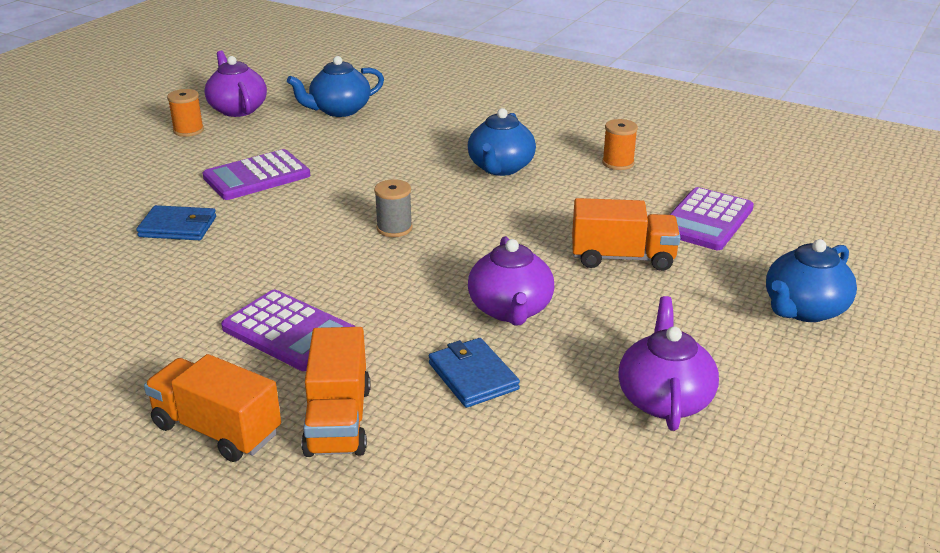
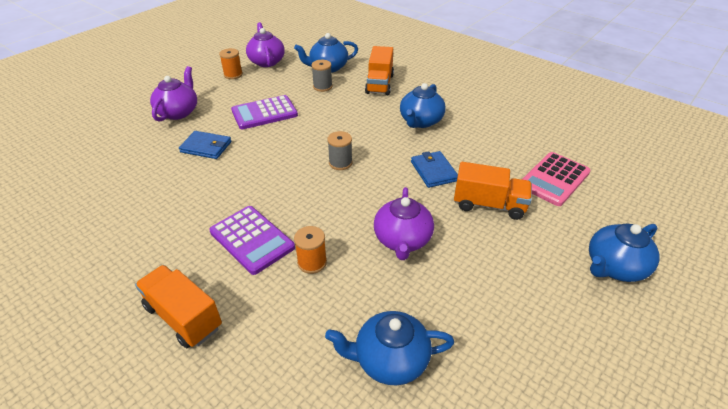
camera: 10 degrees right, 10 degrees up
(338, 136) = (322, 87): none -> grey spool
(338, 420) = (264, 321): orange truck -> orange truck (379, 84)
(473, 376) = (364, 295): blue wallet -> blue wallet (433, 171)
(527, 441) = (389, 360): none -> blue teapot
(618, 163) = (500, 125): orange spool -> orange spool (312, 262)
(664, 399) = (496, 336): purple teapot -> purple teapot (178, 112)
(706, 220) = (554, 179): purple calculator -> pink calculator

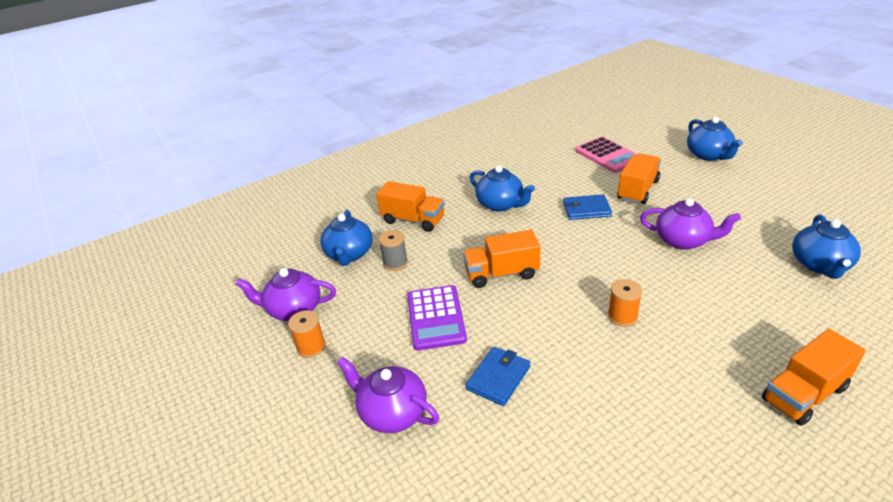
camera: 70 degrees left, 5 degrees down
(252, 240) = (685, 338): purple calculator -> none
(312, 262) = (716, 297): orange spool -> orange spool (622, 316)
(320, 134) = (501, 273): none -> orange truck
(340, 163) = (561, 264): grey spool -> none

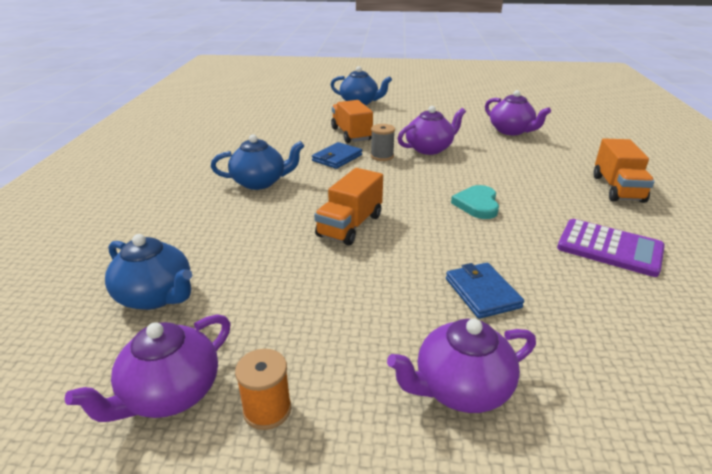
camera: 55 degrees left, 5 degrees down
(395, 263) = (231, 273): grey spool -> grey spool (382, 156)
(413, 220) = (187, 231): orange truck -> none
(435, 318) = (354, 288): purple calculator -> purple calculator (609, 248)
(607, 155) = (292, 123): pink calculator -> none
(622, 316) = (477, 204): orange spool -> turquoise heart
(820, 265) = (511, 131): blue teapot -> purple teapot

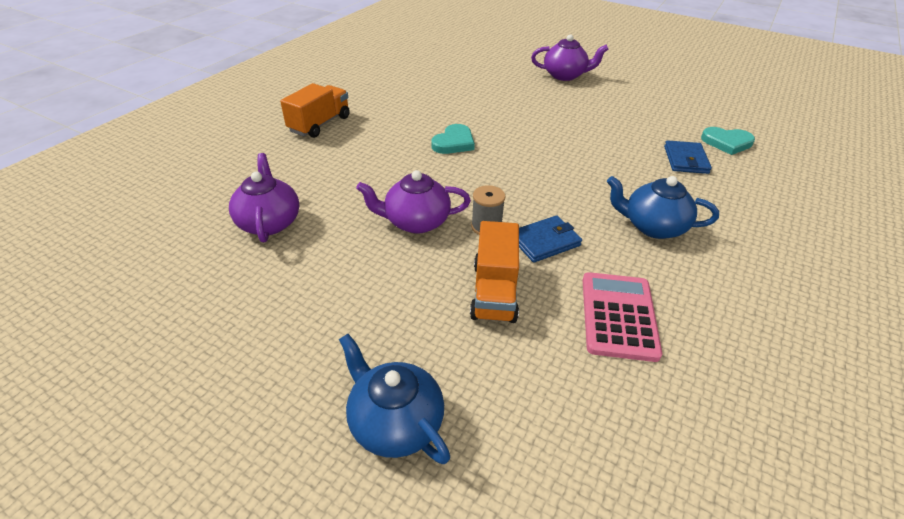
camera: 155 degrees left, 10 degrees up
(156, 296) = (727, 142): blue teapot -> turquoise heart
(170, 394) = (700, 102): purple teapot -> none
(267, 410) = (653, 88): orange spool -> none
(278, 140) = (618, 316): none -> pink calculator
(350, 226) = (575, 154): orange truck -> none
(482, 293) = (519, 97): blue wallet -> blue wallet (685, 160)
(609, 248) = (410, 96): purple calculator -> none

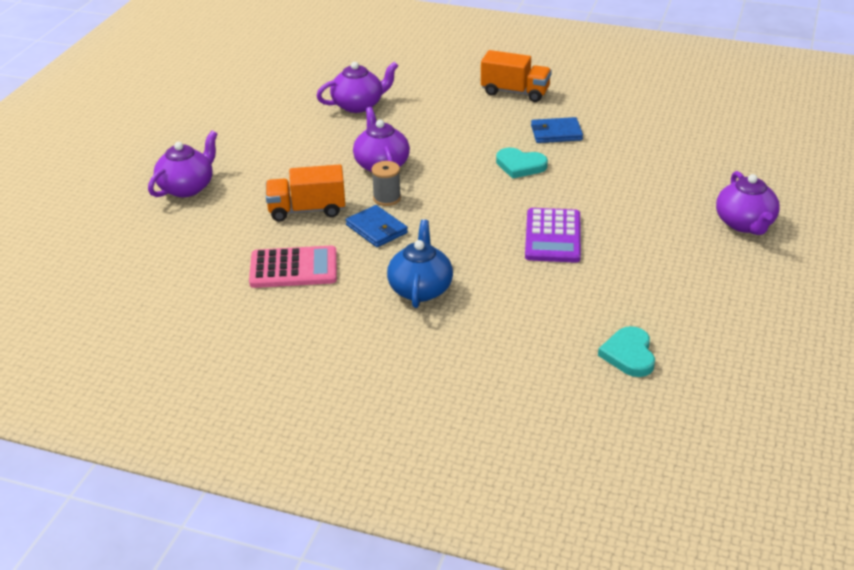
camera: 80 degrees right, 5 degrees down
(395, 422) = (187, 187): blue teapot -> purple teapot
(571, 146) = (552, 236): none -> purple calculator
(685, 160) = (565, 317): blue wallet -> blue wallet (556, 133)

